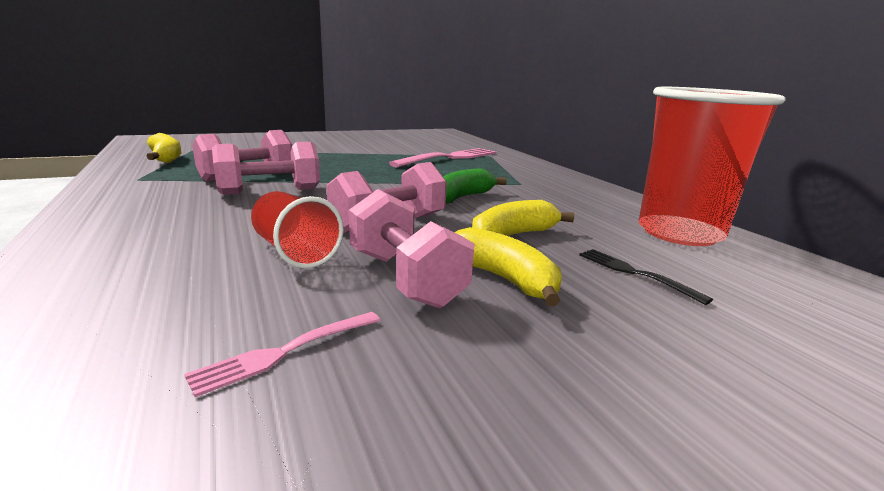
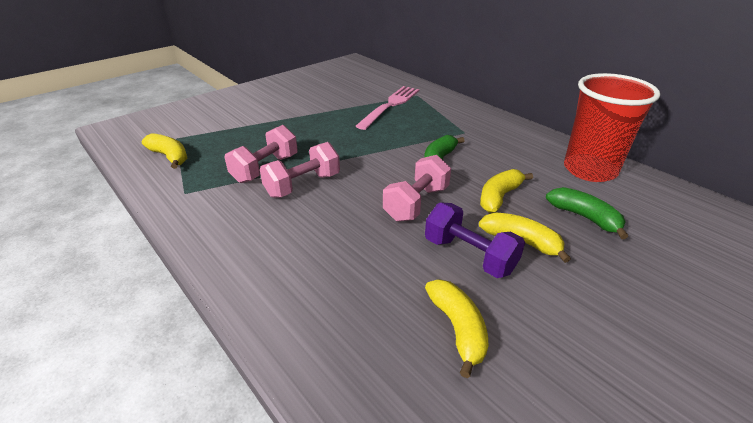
camera: 15 degrees left, 15 degrees up
(285, 352) = (457, 328): pink fork -> yellow banana
(295, 252) = (386, 248): red cup -> none
(405, 278) = (469, 255): pink dumbbell -> purple dumbbell
(635, 273) = (584, 217): black fork -> green banana

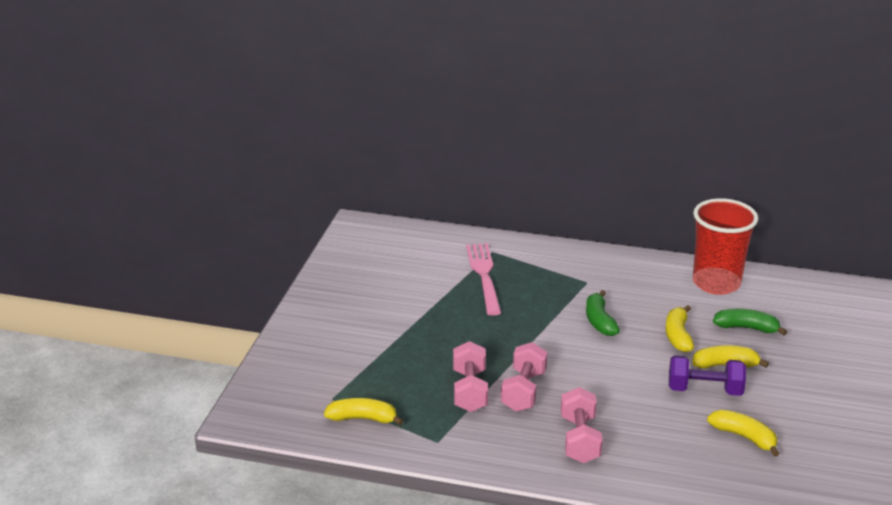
camera: 35 degrees left, 5 degrees down
(416, 203) = (628, 367): pink dumbbell -> pink dumbbell (580, 439)

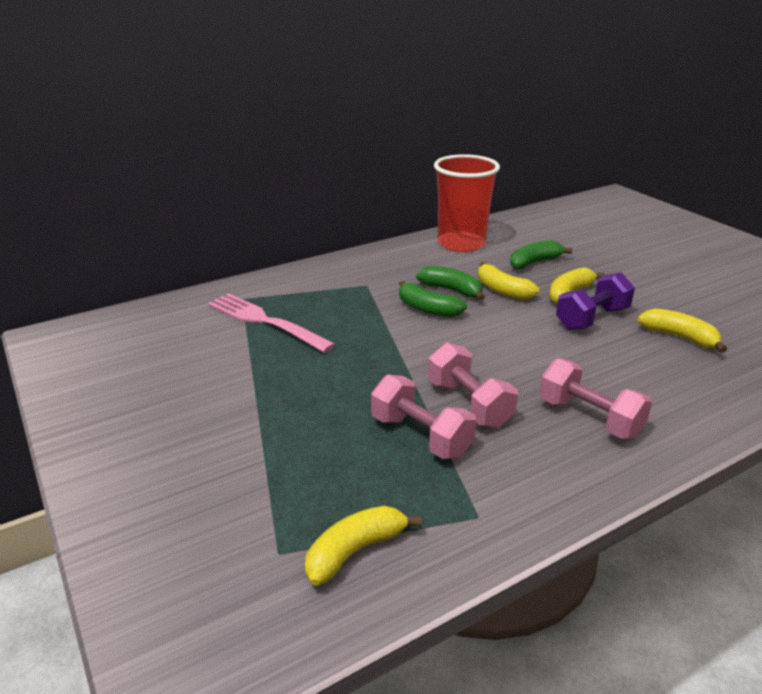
camera: 45 degrees left, 0 degrees up
(640, 316) = (451, 290): none -> green banana
(744, 437) = (679, 337): yellow banana -> yellow banana turned 45 degrees clockwise

